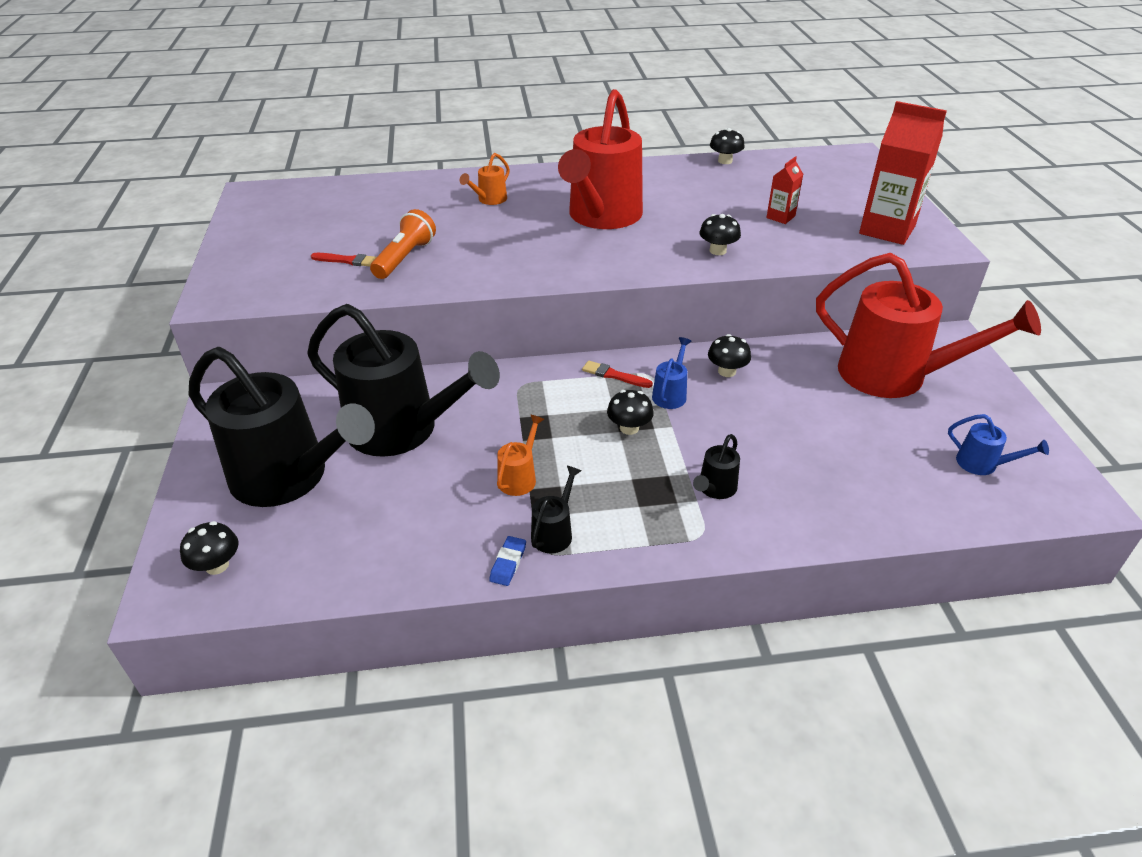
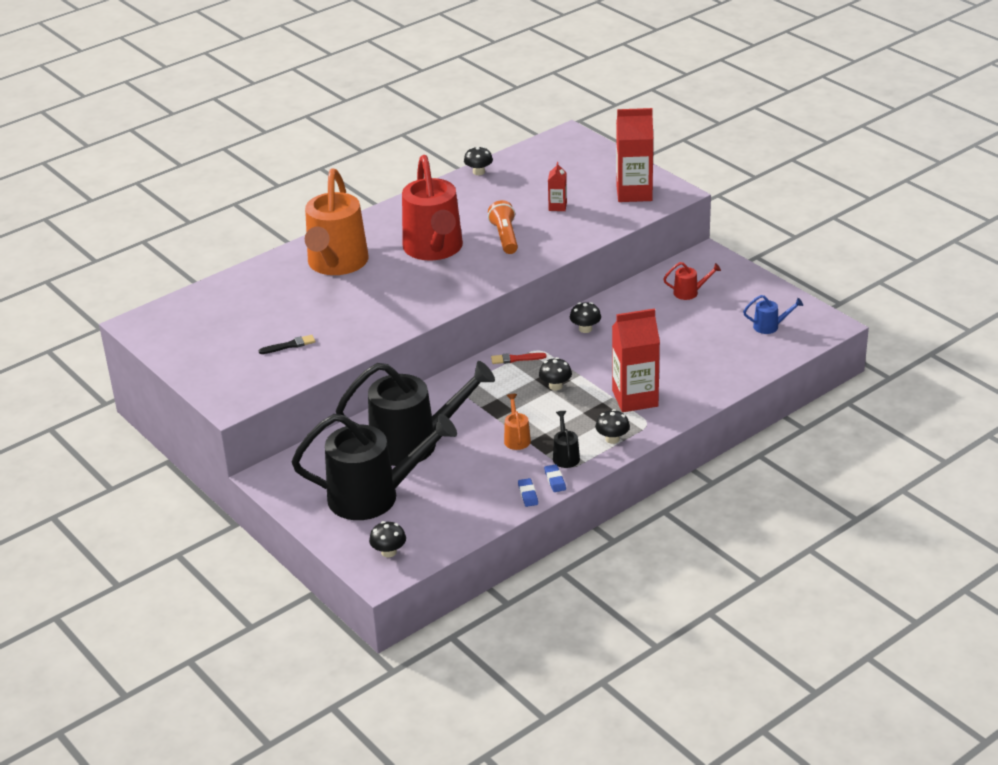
camera: 30 degrees left, 5 degrees down
(348, 261) = (289, 345): red brush -> black brush
(404, 258) = (328, 329): orange flashlight -> orange flashlight (505, 237)
(455, 567) = (528, 494): none -> blue eraser
(489, 200) = (336, 264): orange watering can -> orange watering can, size x2.49
(670, 394) = (562, 356): blue watering can -> none
(715, 489) = (635, 398): black watering can -> red carton
(717, 251) = (537, 247): black mushroom -> black mushroom (612, 439)
(896, 376) = (690, 292): red watering can -> red watering can, size x0.40

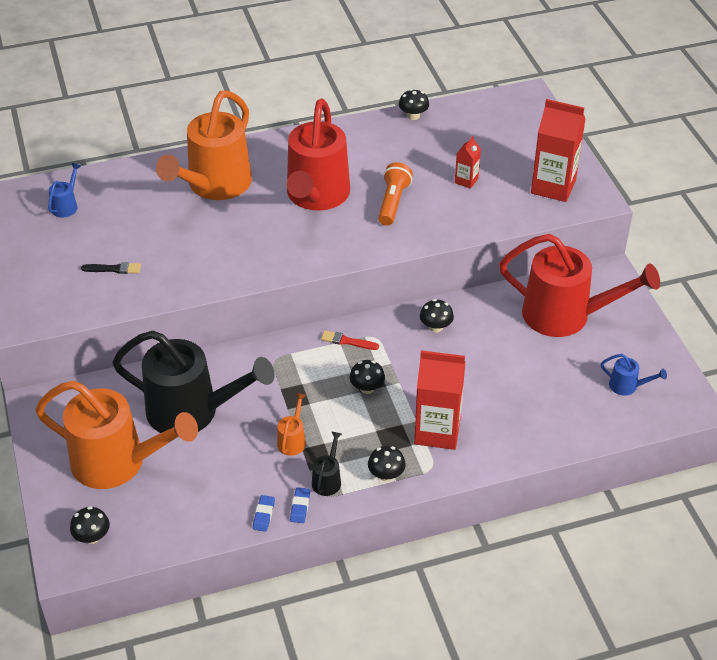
camera: 20 degrees right, 10 degrees up
(208, 312) = (66, 205): none -> blue watering can
(374, 496) = (119, 463): black watering can -> orange watering can
(690, 292) = (566, 316): red watering can -> red watering can, size x2.49

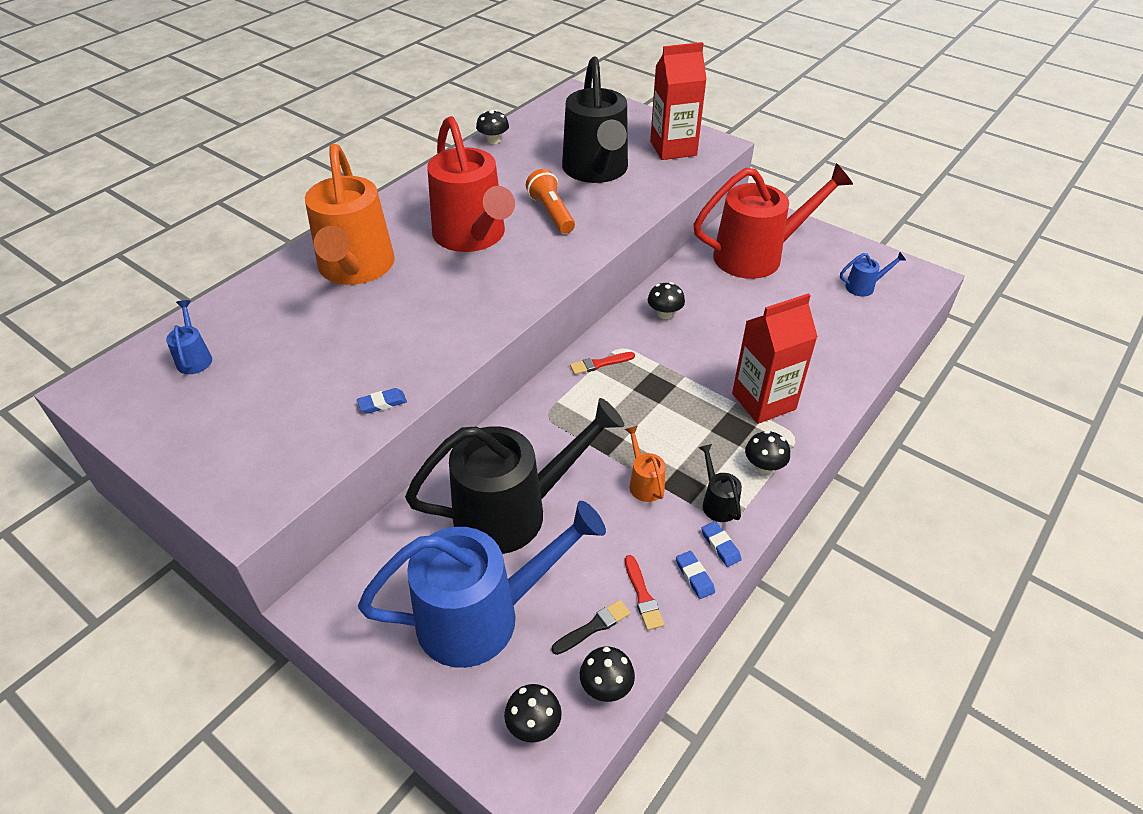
camera: 35 degrees left, 0 degrees up
(114, 269) = (317, 397): black brush -> black brush (593, 627)
(119, 463) = (483, 615): orange watering can -> blue watering can
(147, 293) = (382, 403): none -> blue eraser
(220, 507) = (642, 596): none -> red brush
(367, 388) = (662, 396): black mushroom -> black mushroom (606, 686)
(466, 180) = (597, 171): red carton -> black watering can

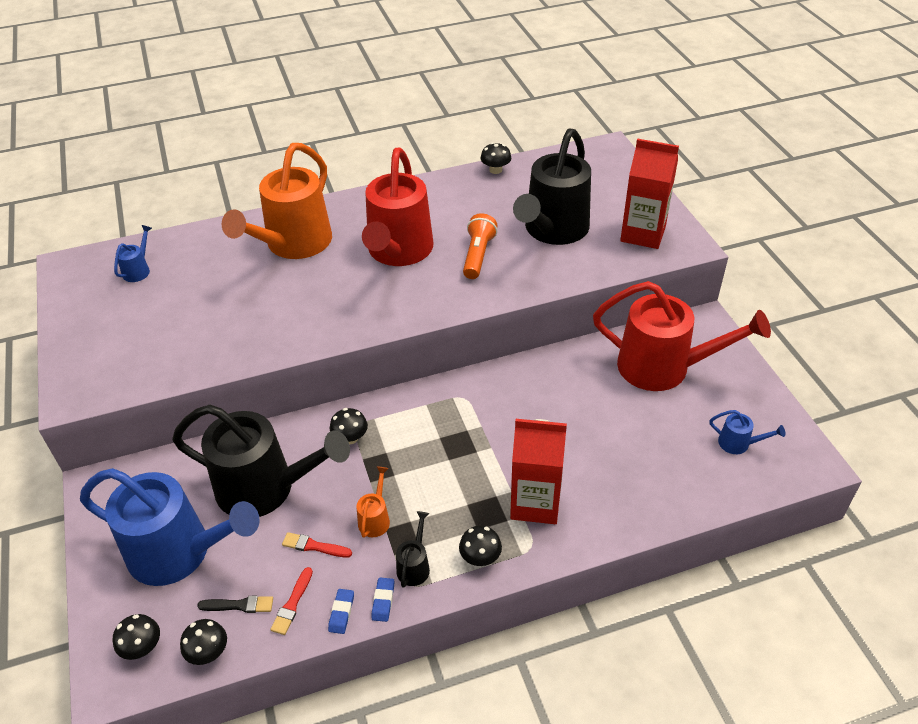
camera: 35 degrees right, 0 degrees up
(382, 403) = (215, 360): blue eraser -> none
(599, 364) = (434, 403): red brush -> red brush (314, 546)
(664, 313) = (527, 384): black mushroom -> black mushroom (350, 438)

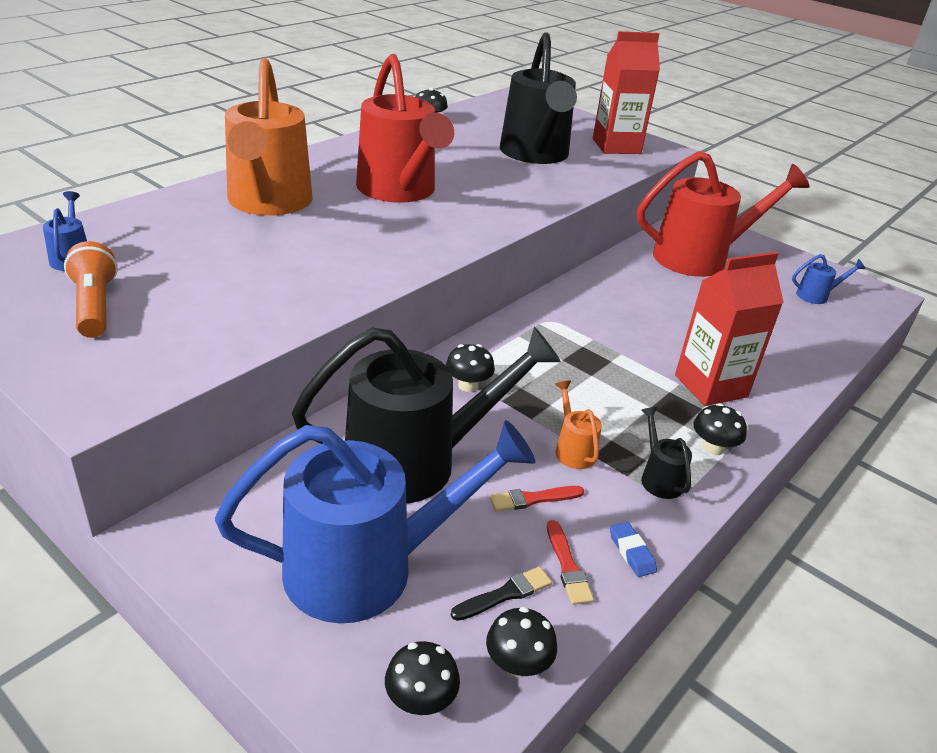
camera: 35 degrees left, 10 degrees down
(383, 601) = (663, 523): blue eraser -> none
(478, 255) = (486, 181): orange flashlight -> orange flashlight (94, 306)

